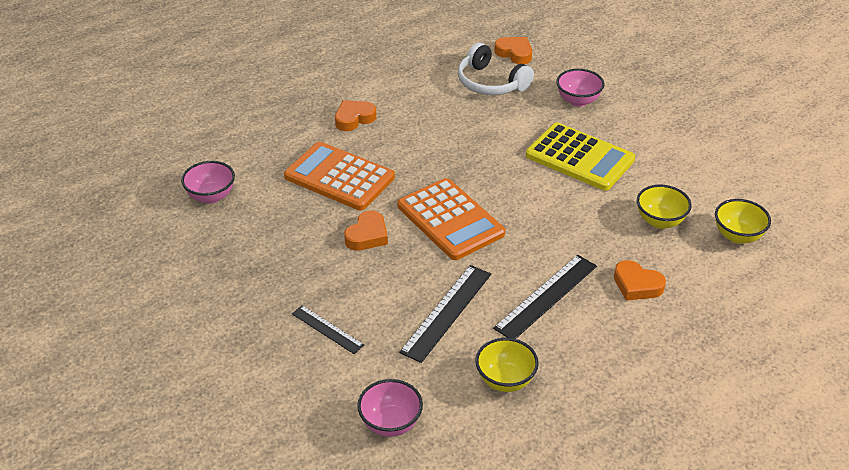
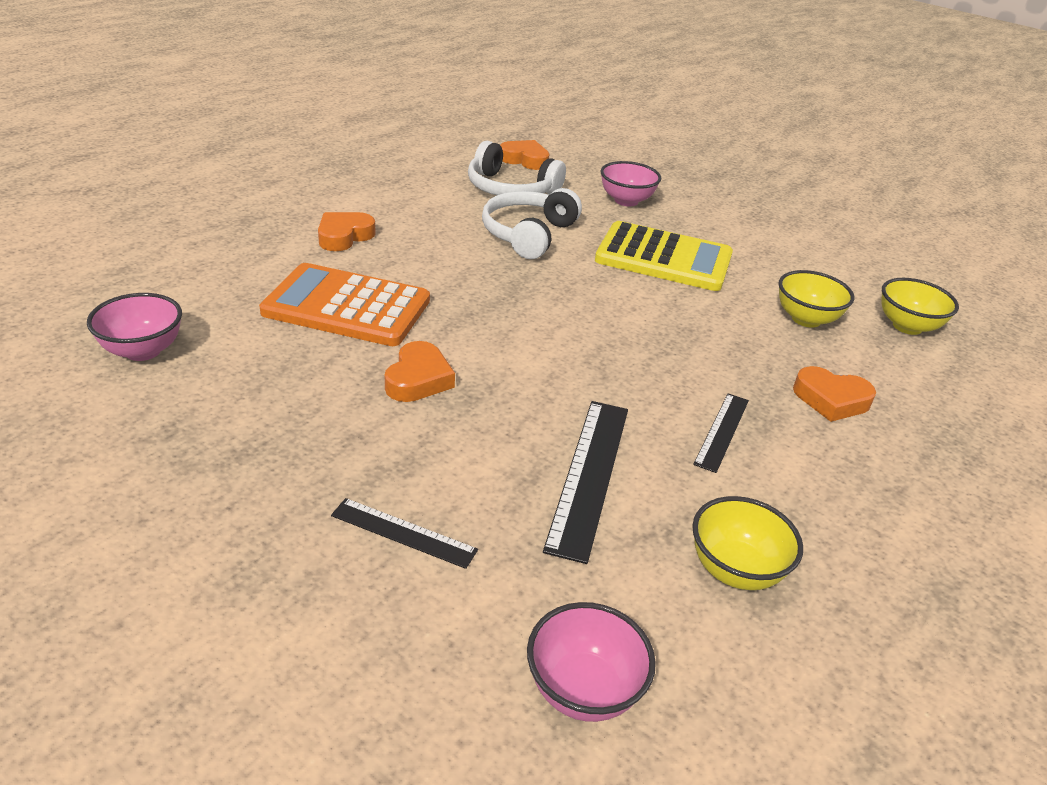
camera: 20 degrees left, 5 degrees down
(450, 220) = (533, 345): orange calculator -> none
(486, 127) = (528, 234): none -> white headphones
(546, 297) = (722, 431): black ruler -> black ruler, size x0.60

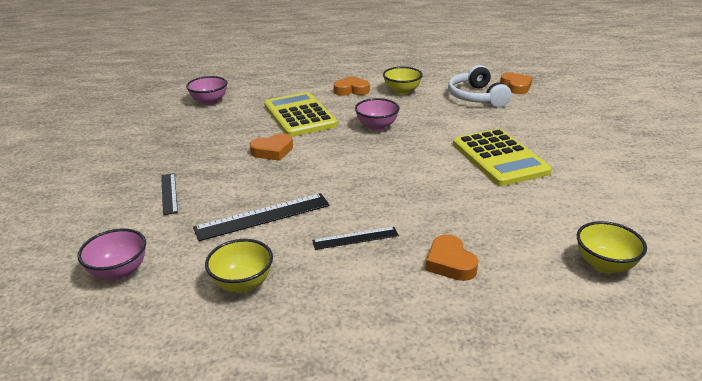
camera: 55 degrees right, 5 degrees down
(347, 306) = (299, 115): orange calculator -> yellow calculator
(528, 234) = (441, 119): white headphones -> none
(626, 201) = (539, 124): pink bowl -> pink bowl (377, 127)
(806, 319) = (528, 224): yellow bowl -> yellow bowl (402, 91)

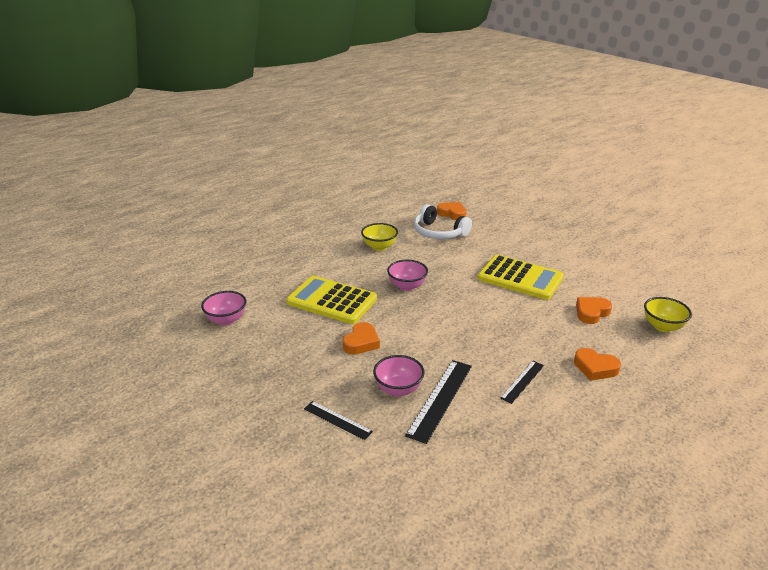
camera: 40 degrees left, 0 degrees up
(119, 271) = (408, 501): pink bowl -> pink bowl (398, 389)
(242, 283) = (505, 454): yellow bowl -> none
(351, 90) = (338, 260): orange heart -> orange heart (591, 313)

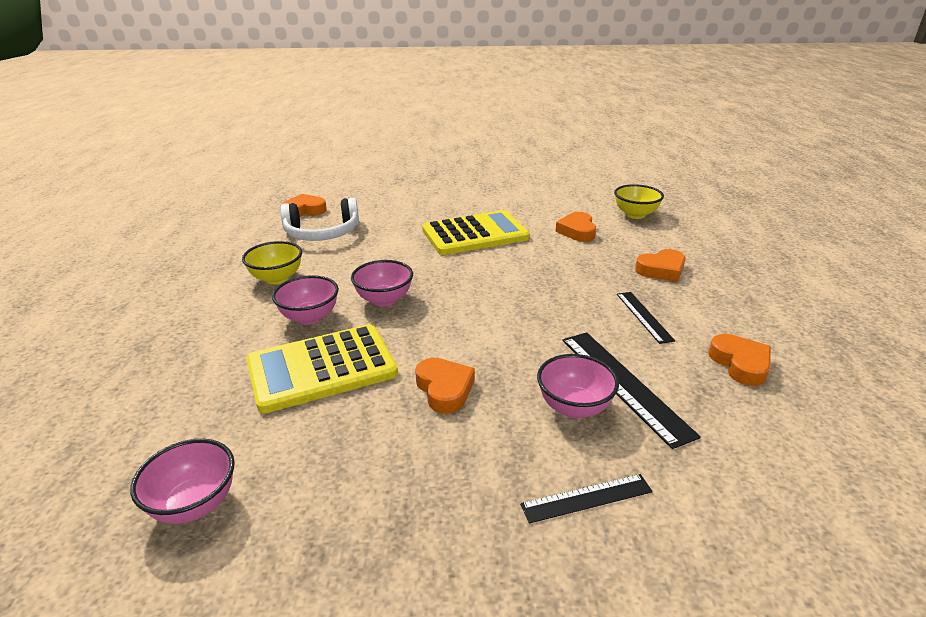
camera: 50 degrees left, 0 degrees up
(363, 275) = (310, 317): none -> pink bowl
(523, 439) = (740, 364): none -> orange heart

